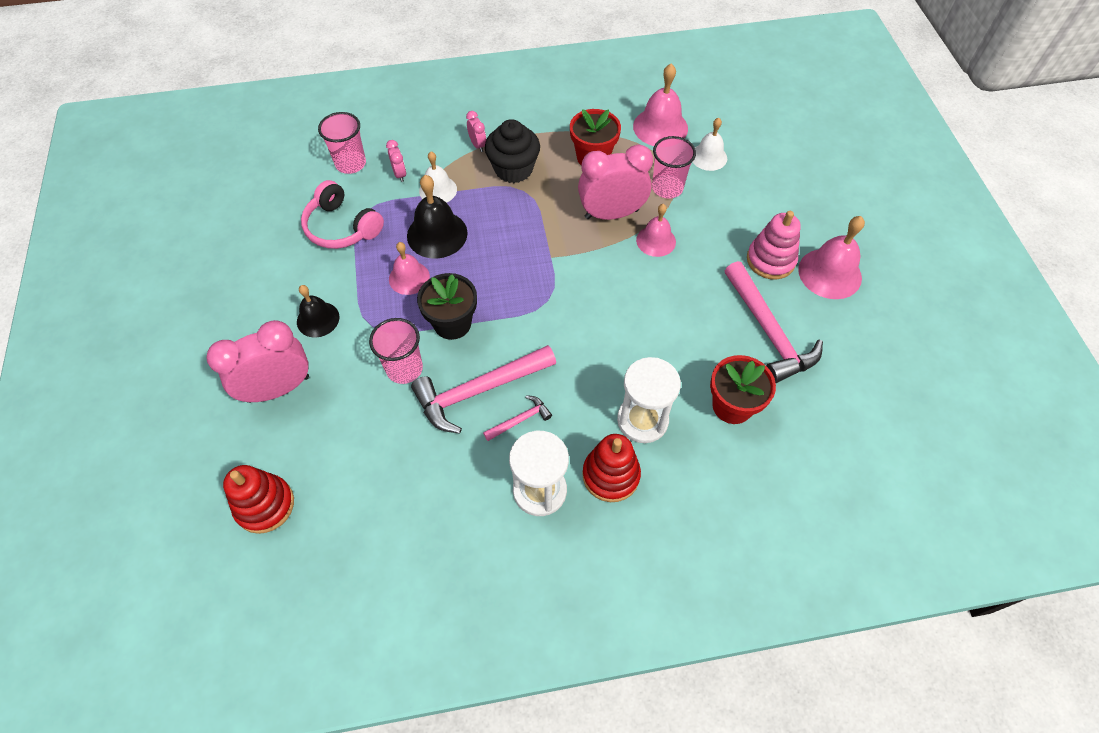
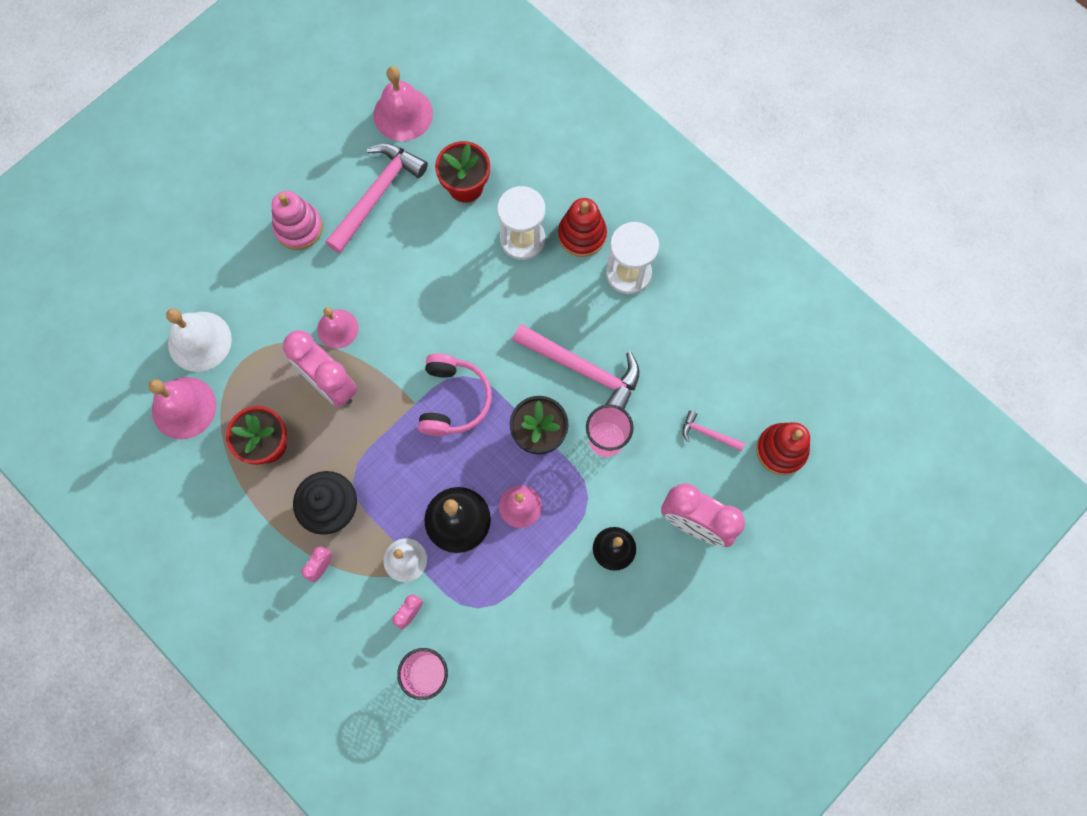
camera: 125 degrees left, 15 degrees up
(342, 227) = (509, 613): pink headphones -> pink headphones (453, 400)
(520, 420) = (585, 323): pink hammer -> pink hammer (708, 434)
(667, 188) = (265, 355): pink cup -> none
(708, 157) = (199, 341): white bell -> white bell, size x1.53
(830, 273) = (283, 177): pink bell -> pink bell (403, 114)

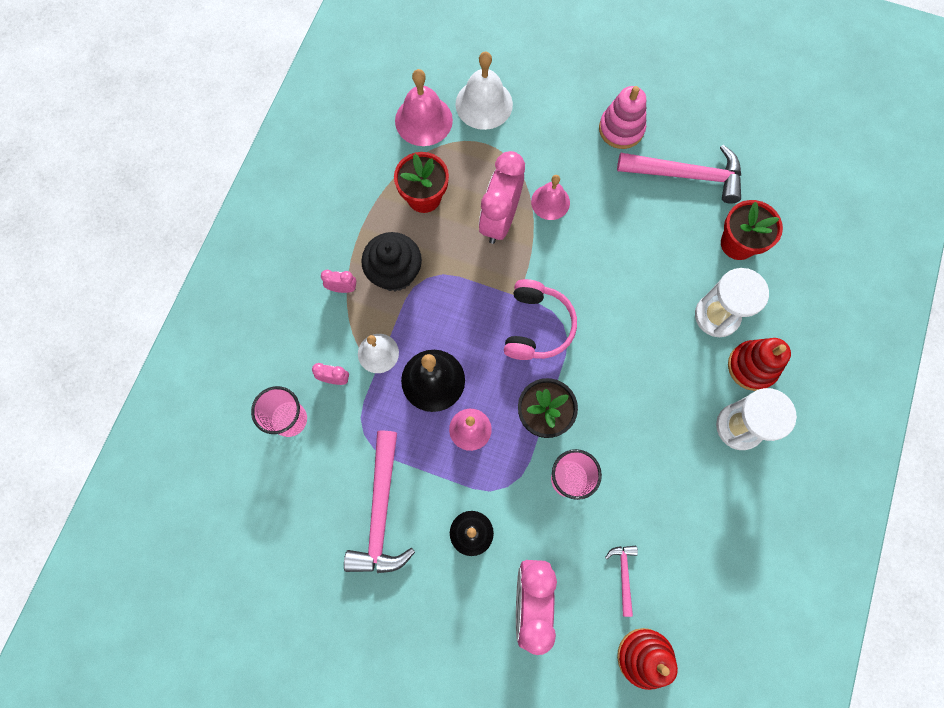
camera: 65 degrees right, 0 degrees up
(403, 114) = (773, 160): pink bell -> none
(453, 400) = (537, 326): pink headphones -> pink headphones turned 60 degrees counterclockwise
(583, 369) = (624, 427): pink hammer -> pink hammer (381, 512)

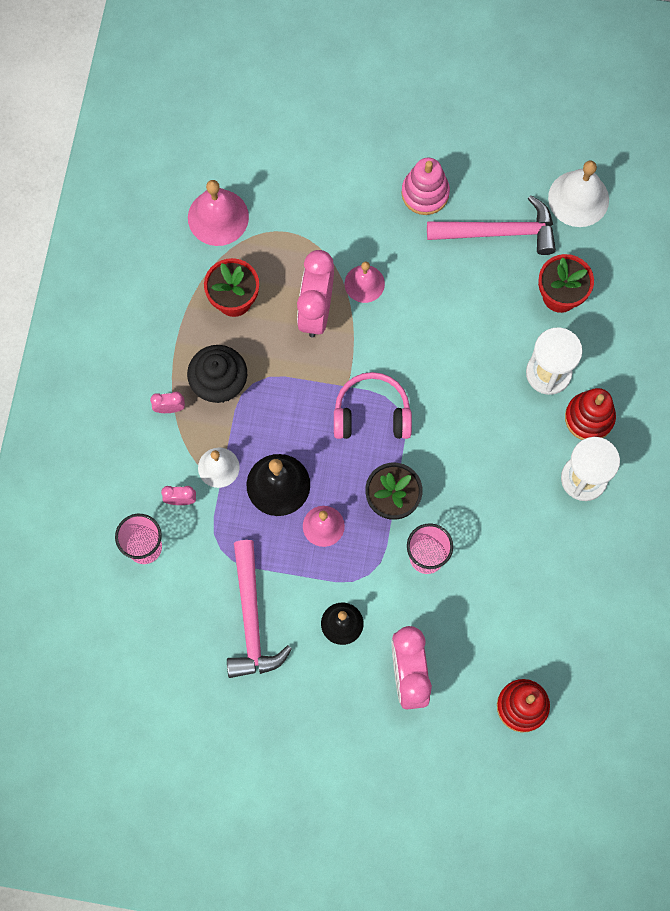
camera: 10 degrees left, 0 degrees up
(484, 104) = (278, 189): white bell -> white bell (578, 198)
(537, 326) = (372, 414): pink headphones -> pink headphones turned 90 degrees counterclockwise
(623, 575) = (492, 636): pink hammer -> none

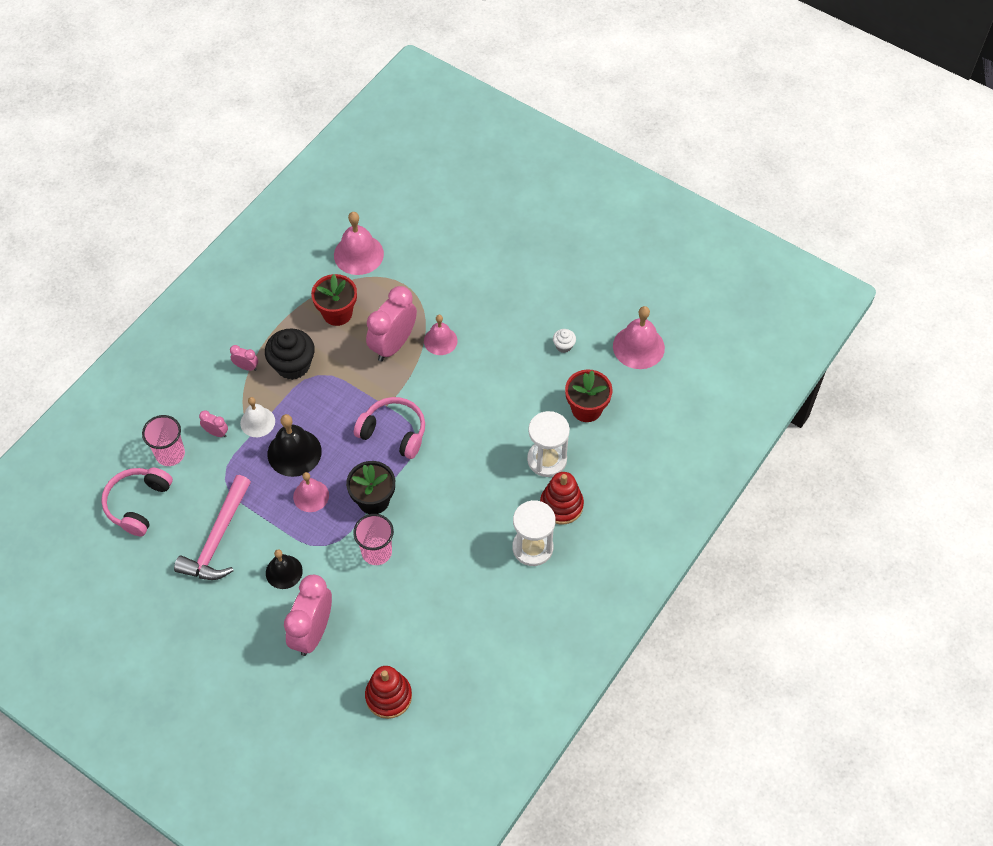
camera: 25 degrees right, 15 degrees down
(143, 619) = (138, 504): none -> pink headphones
(425, 193) = (521, 297): pink stacking toy -> none
(499, 232) = (563, 346): pink hammer -> white cupcake
(578, 198) = (638, 347): white bell -> pink bell

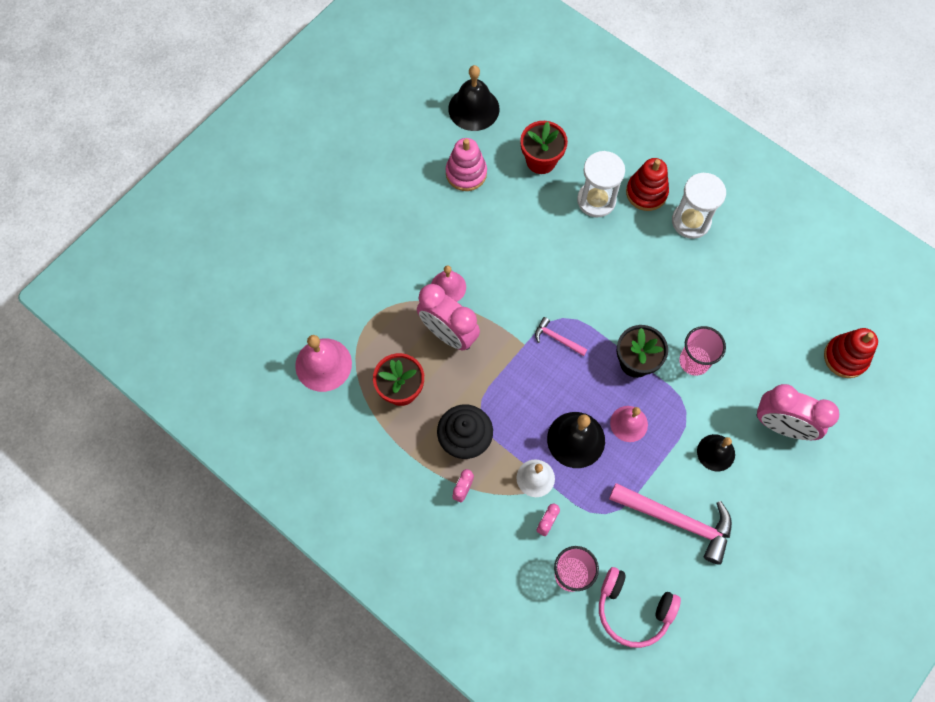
camera: 85 degrees left, 10 degrees up
(394, 432) = (557, 339): pink headphones -> pink hammer
(563, 346) = (466, 173): white cupcake -> pink stacking toy
(638, 347) = (473, 108): pink bell -> black bell

